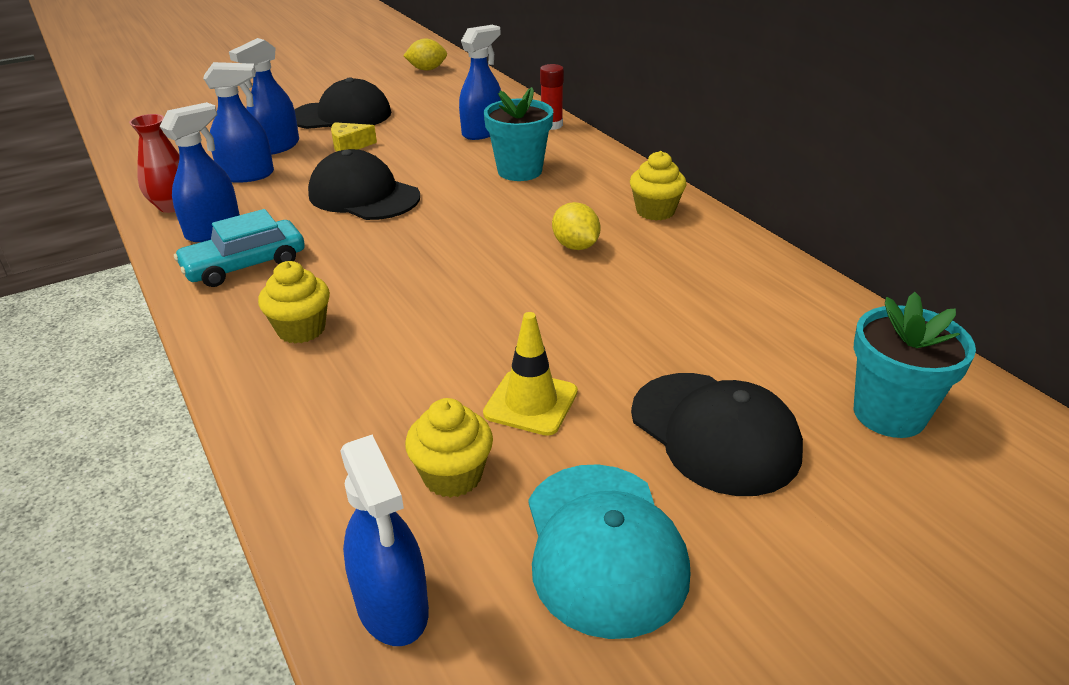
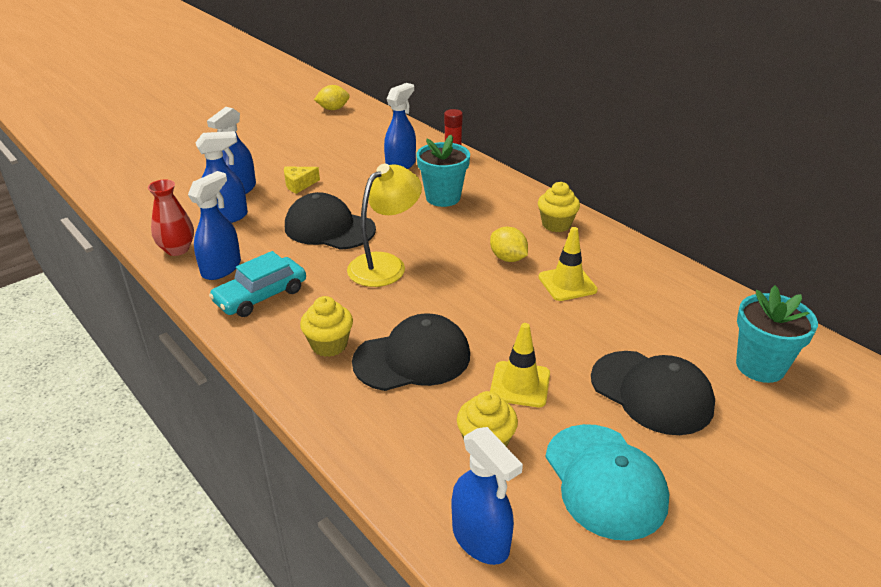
camera: 10 degrees left, 0 degrees up
(341, 115) = (280, 157): black cap -> black cap (412, 358)
(414, 241) = (385, 264): none -> yellow lamp
(644, 282) = (567, 283): none -> yellow traffic cone

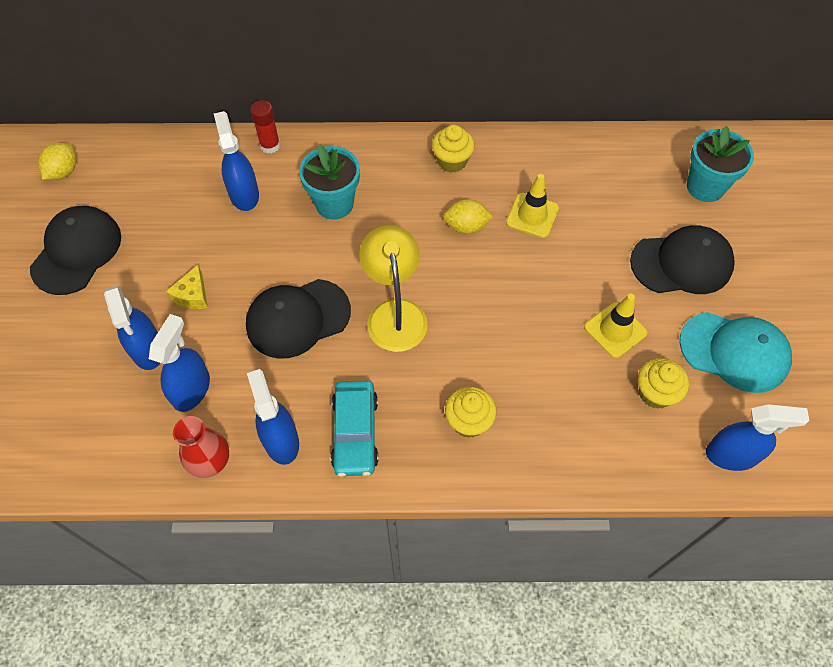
camera: 50 degrees left, 25 degrees up
(412, 358) = (532, 376): black cap -> black cap (77, 252)

